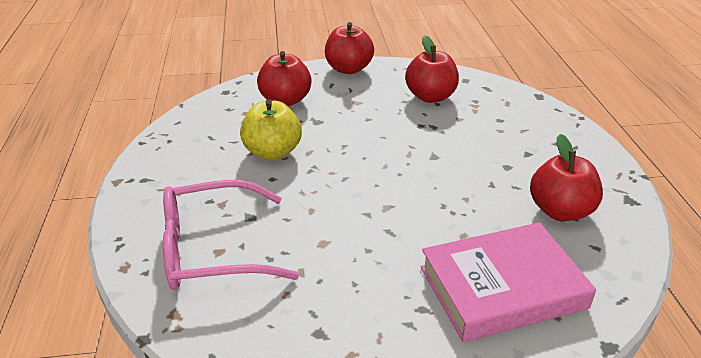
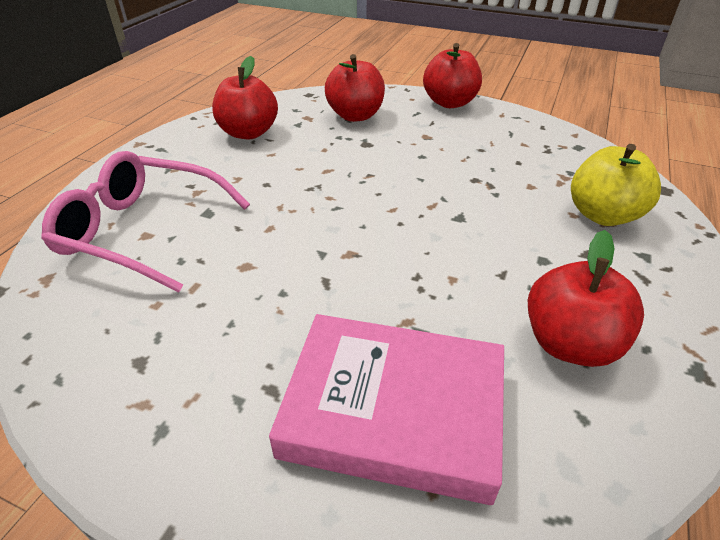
camera: 30 degrees right, 5 degrees up
(272, 152) = (293, 159): yellow apple -> yellow apple (603, 215)
(430, 97) = (516, 153): red apple -> red apple (248, 133)

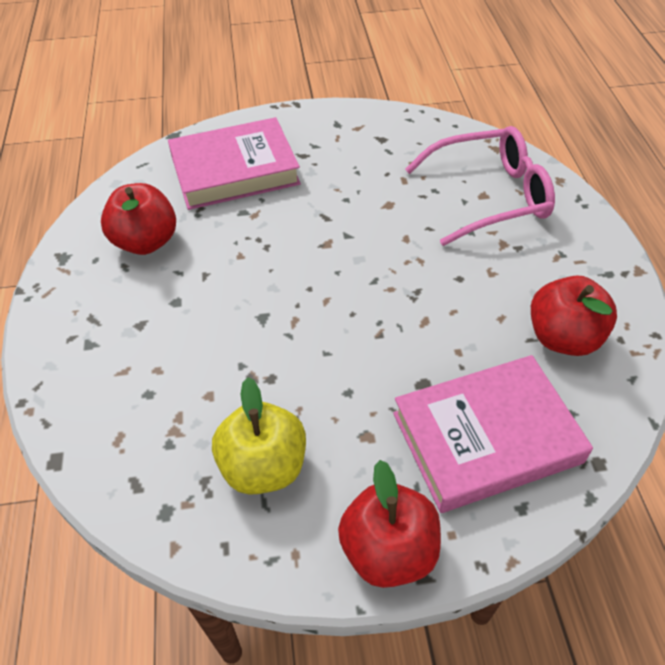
camera: 150 degrees right, 10 degrees up
(355, 116) = (486, 437): red apple -> pink book
(603, 215) = (128, 381): yellow apple -> yellow apple (263, 466)

